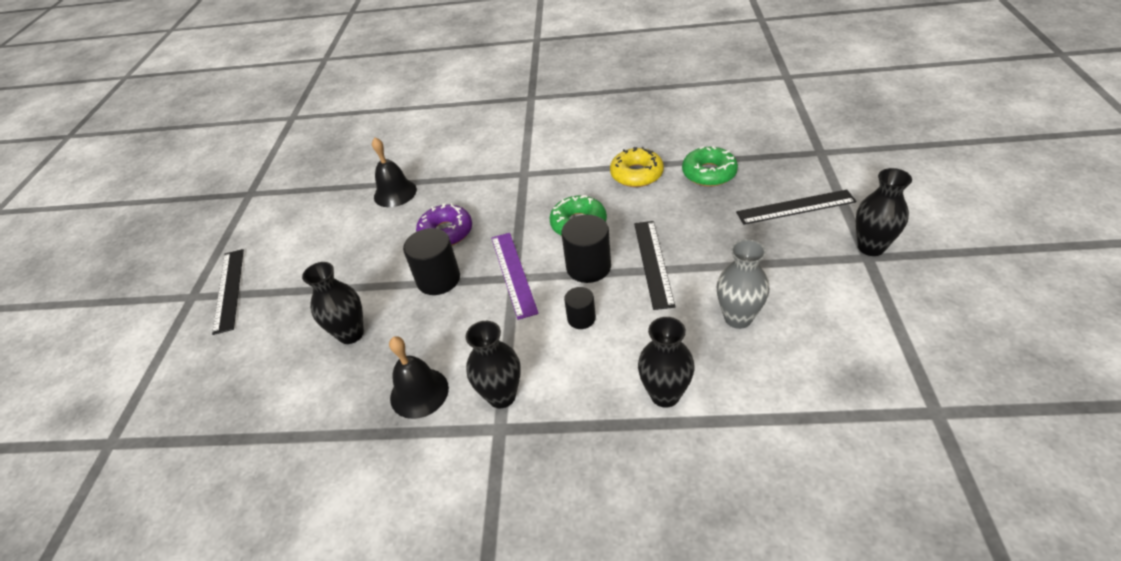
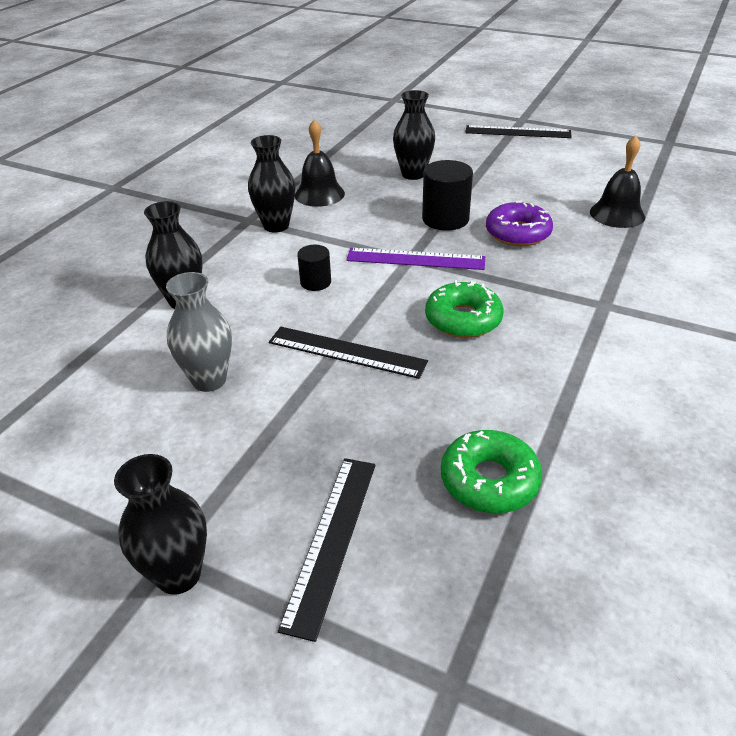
camera: 110 degrees right, 5 degrees down
(588, 267) = (382, 306): black cylinder -> none
(636, 174) = (538, 401): yellow donut -> none

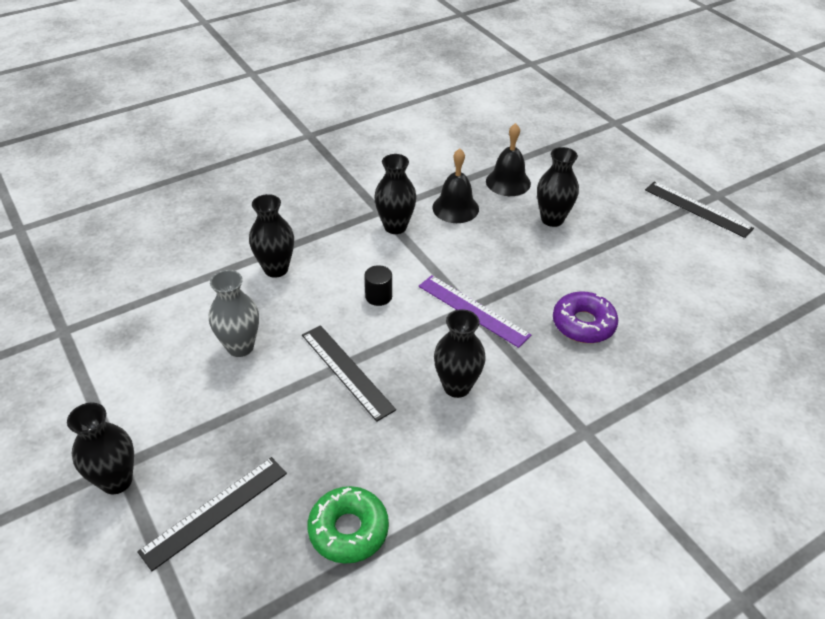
camera: 30 degrees right, 5 degrees up
(445, 219) = (535, 280): black cylinder -> none
(463, 319) = (457, 386): green donut -> black vase
(617, 214) = (697, 346): black bell -> black bell (508, 182)

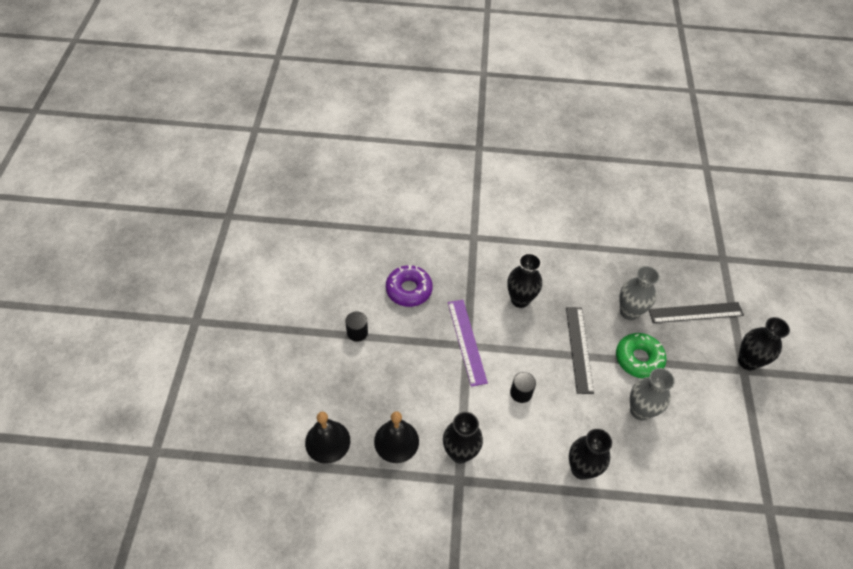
camera: 145 degrees left, 10 degrees up
(311, 454) = (629, 312): none -> grey vase
(348, 530) = (630, 265): green donut -> green donut (638, 359)
(552, 219) = (337, 379): black vase -> none
(582, 260) = (357, 332): none -> black cylinder
(697, 209) = (227, 319): black ruler -> none

